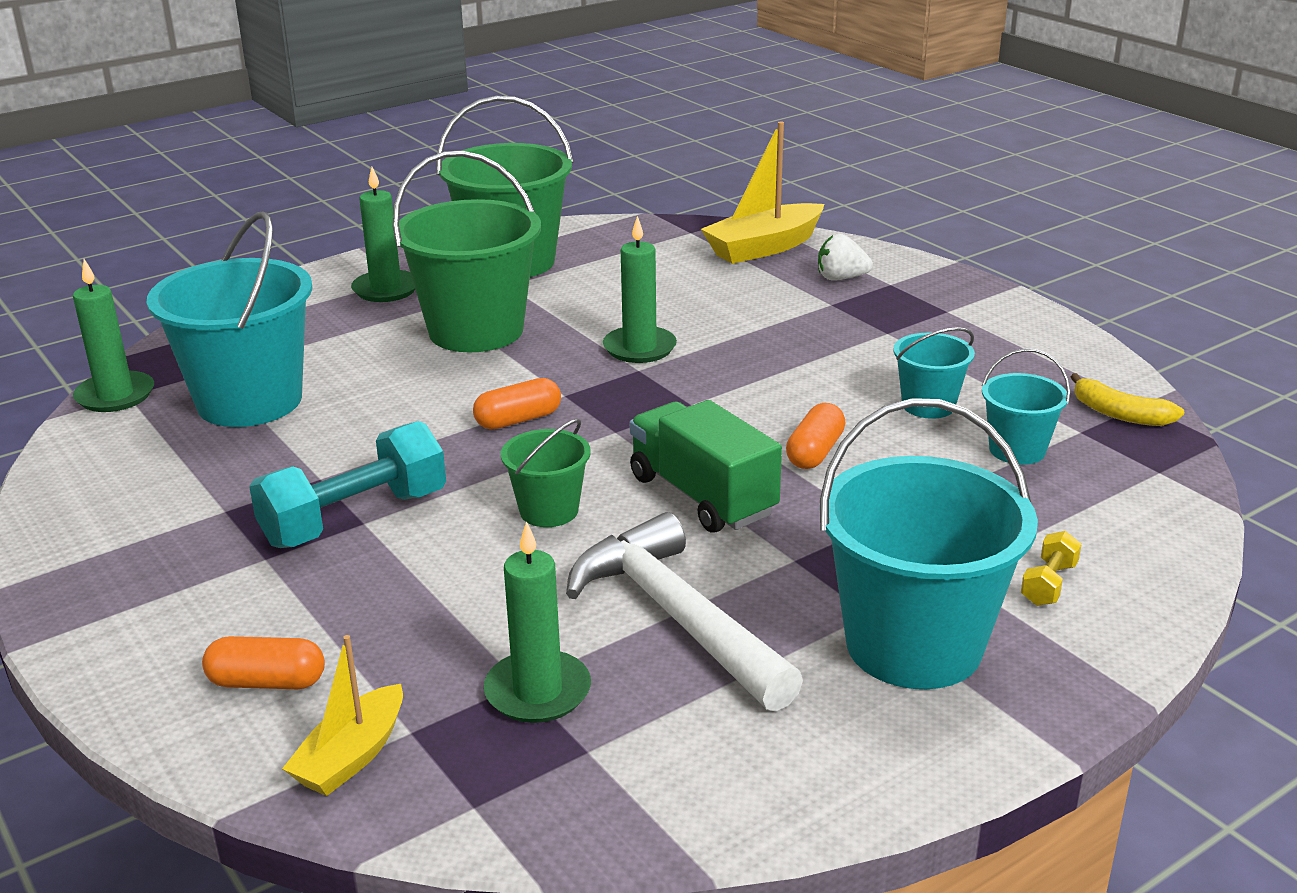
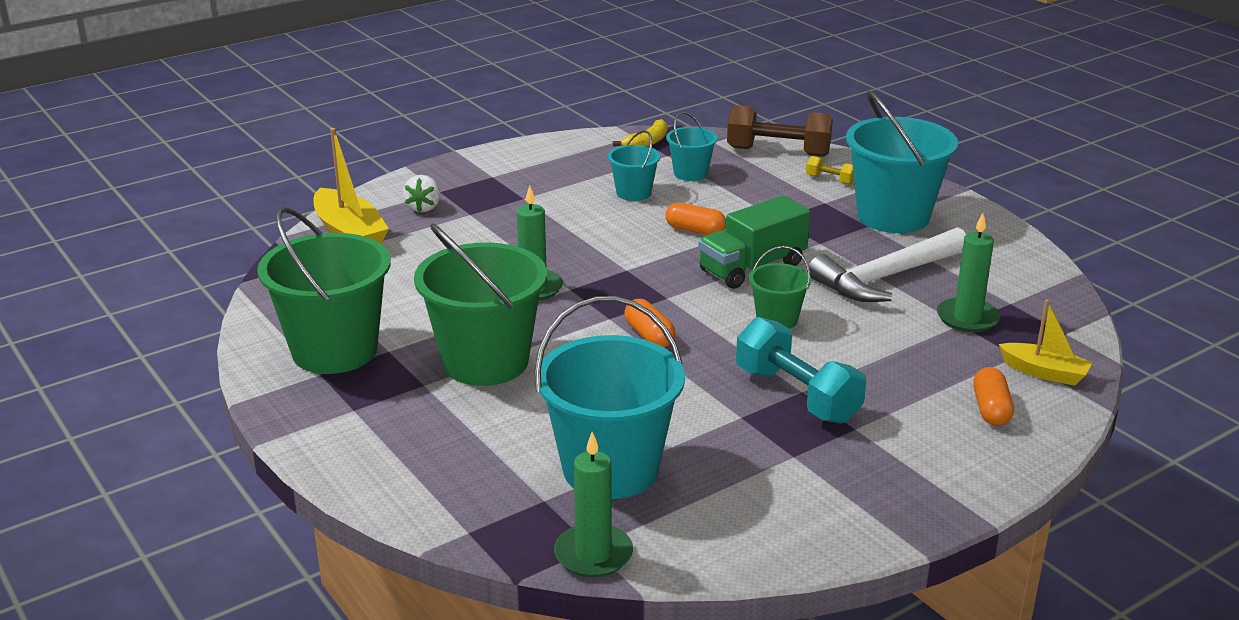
camera: 90 degrees left, 0 degrees up
(386, 289) = (378, 417): green candle -> none
(1149, 534) = (778, 152): none -> brown dumbbell

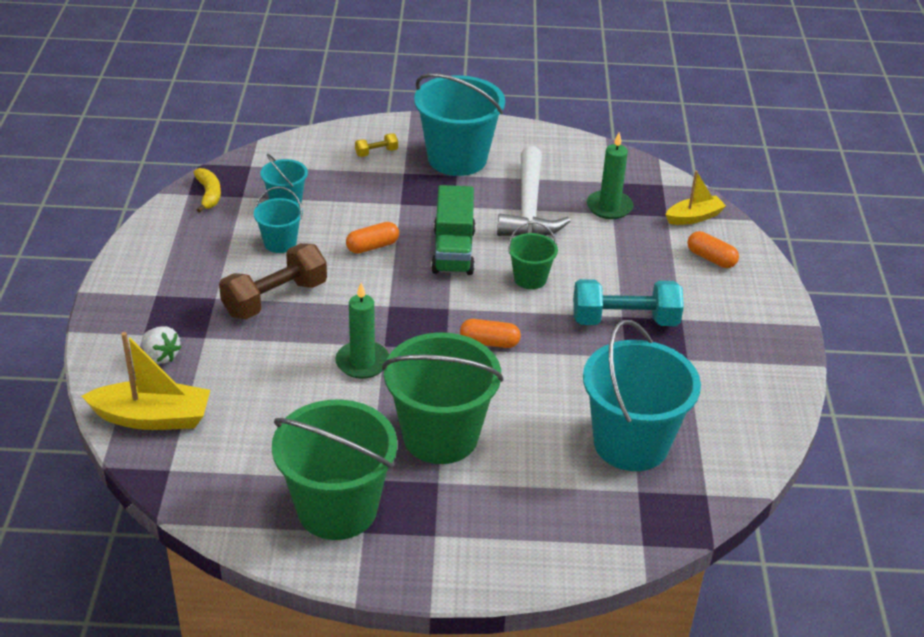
camera: 55 degrees left, 10 degrees up
(593, 554) = (715, 498): green candle -> none
(778, 152) = (306, 149): brown dumbbell -> brown dumbbell (275, 298)

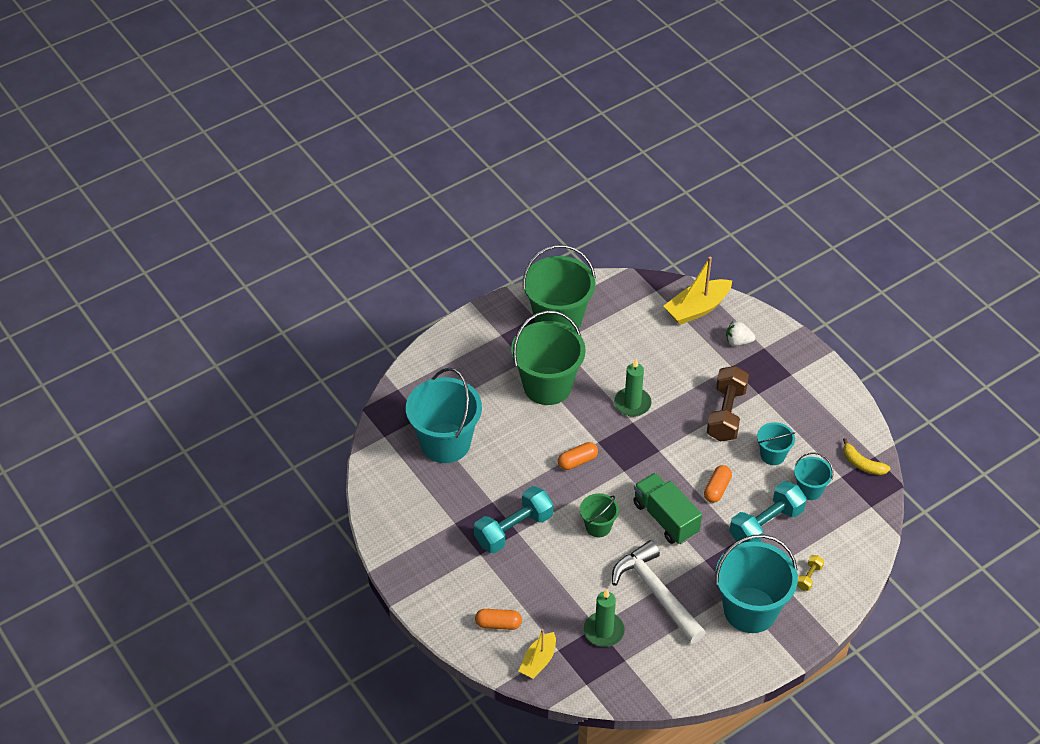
camera: 145 degrees right, 10 degrees up
(363, 200) = (766, 525): none -> turquoise dumbbell

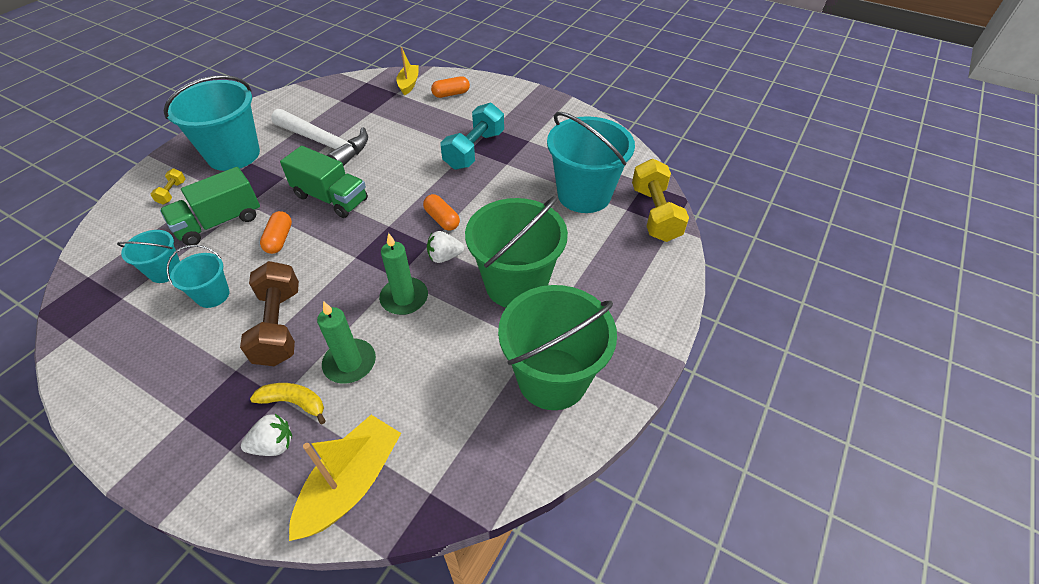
camera: 155 degrees right, 0 degrees up
(401, 404) = (655, 214): none -> yellow dumbbell
(577, 461) = (442, 219): orange capsule -> orange capsule turned 75 degrees counterclockwise
(590, 426) = (444, 257): none -> white strawberry
(598, 526) = (396, 173): green bucket -> none
(604, 631) = (363, 111): green candle -> green candle (350, 363)
(766, 525) = (219, 223): turquoise dumbbell -> green truck
(862, 464) = (89, 321): yellow banana -> yellow banana (294, 402)

